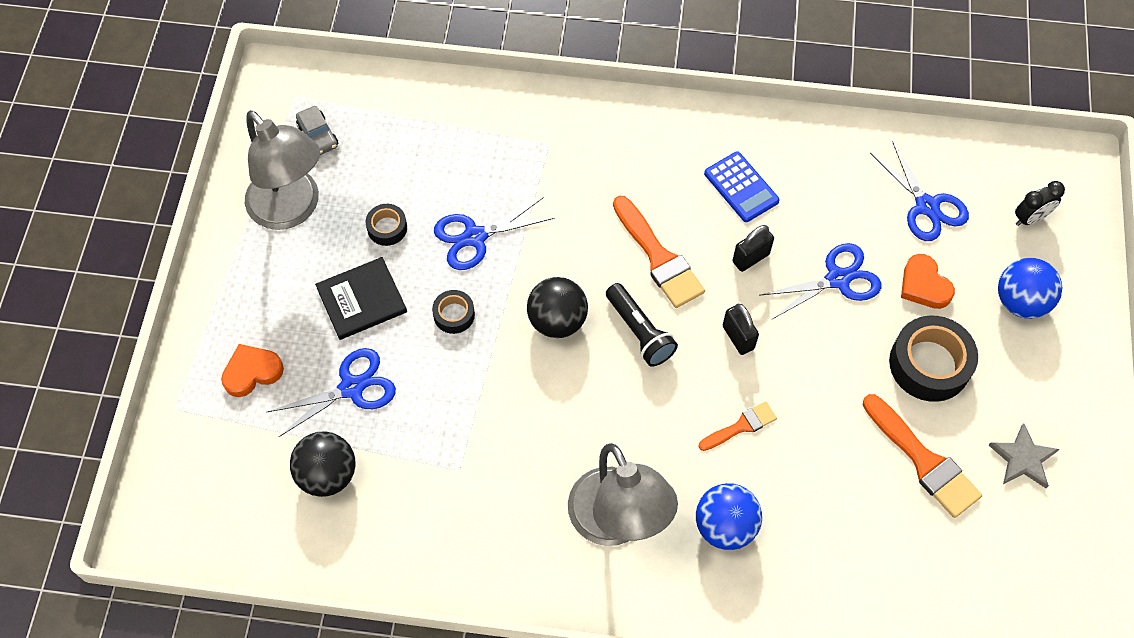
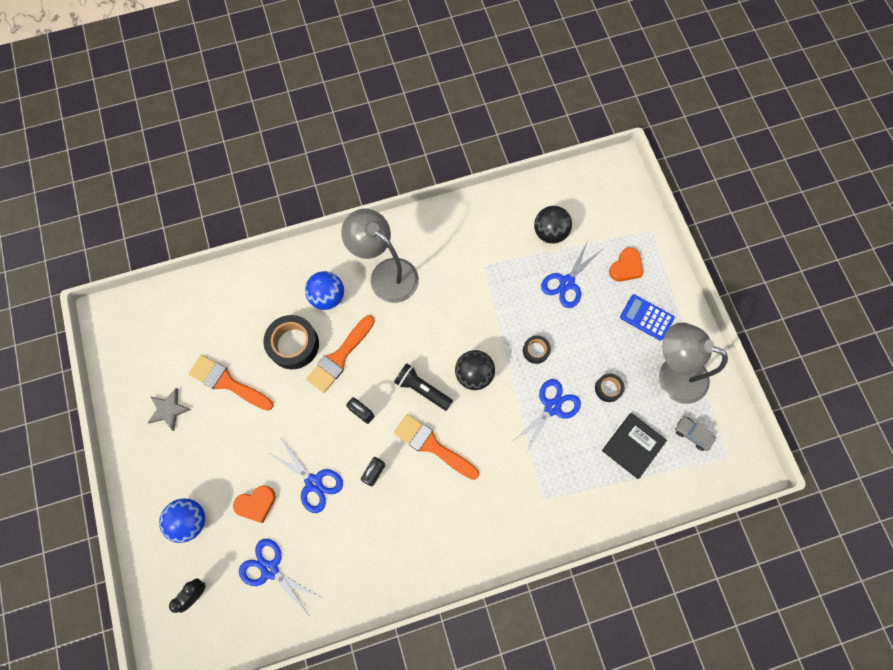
camera: 155 degrees right, 10 degrees up
(361, 300) = (593, 335): black book -> black book (633, 445)
(741, 187) = (400, 525): blue calculator -> blue calculator (646, 317)
(741, 426) = (339, 357): orange brush -> orange brush, size x1.73
(837, 279) = (313, 482): blue scissors -> blue scissors turned 90 degrees counterclockwise
(924, 285) = (256, 504): orange heart -> orange heart turned 120 degrees clockwise
(929, 364) = (239, 447): black tape -> black tape (293, 344)

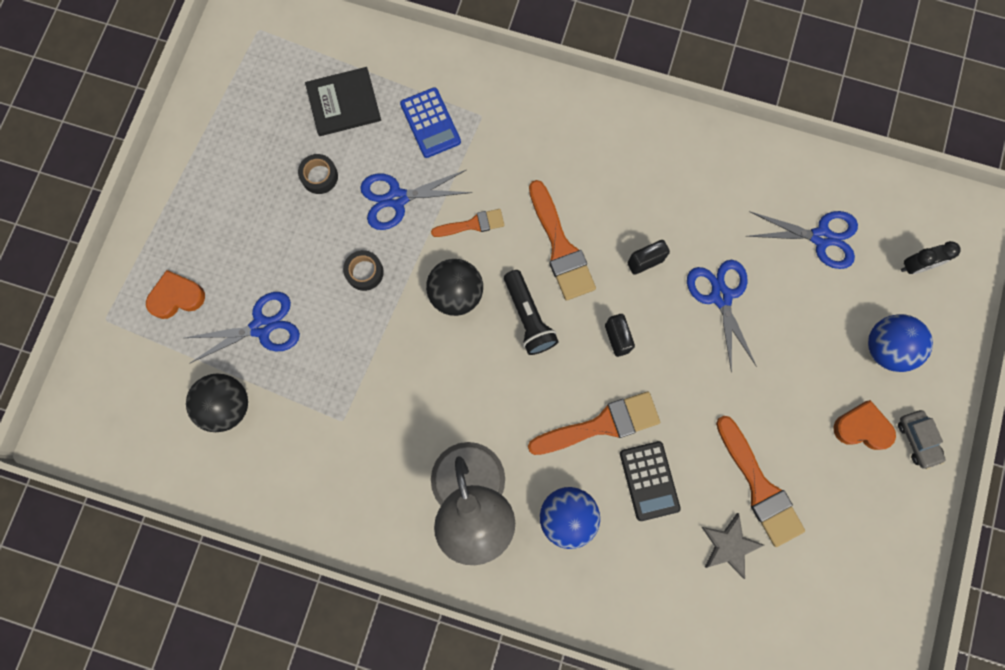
camera: 145 degrees left, 5 degrees up
(169, 409) = (851, 501): grey star -> grey star (729, 545)
(256, 504) = (799, 316): orange heart -> orange heart (862, 428)
(270, 569) = (821, 237): blue scissors -> blue scissors turned 60 degrees counterclockwise
(293, 344) = (649, 480): black tape -> black calculator
(495, 423) = (472, 224): none -> orange brush
(646, 317) = (207, 222): blue calculator -> blue calculator (430, 123)
(672, 374) = (237, 144): grey lamp -> none
(692, 434) = (272, 73): grey car -> grey car (917, 440)

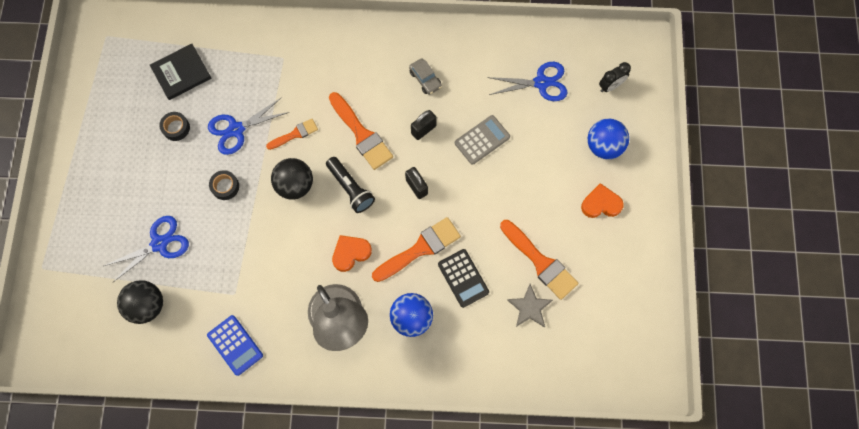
camera: 15 degrees left, 5 degrees down
(177, 297) = (91, 238): orange heart -> orange heart (350, 253)
(430, 123) = (247, 71): blue calculator -> blue calculator (235, 345)
(721, 296) = (482, 140): blue scissors -> grey calculator
(917, 440) = (640, 202): grey car -> grey car (425, 79)

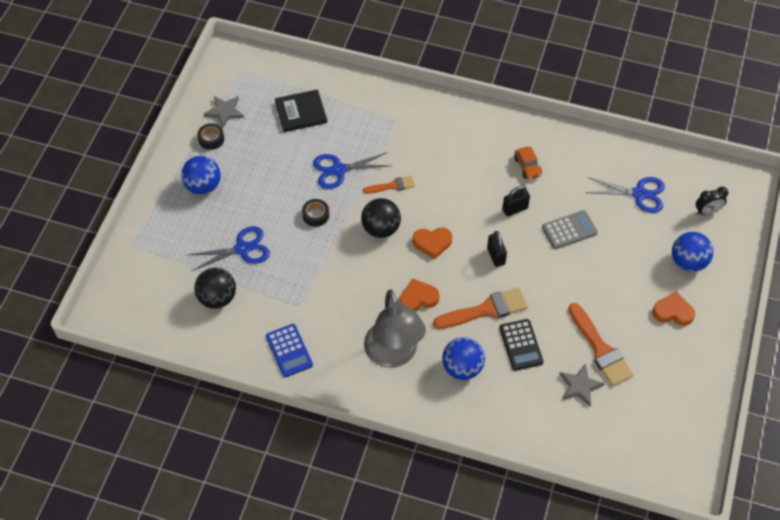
camera: 15 degrees right, 15 degrees down
(100, 182) = (203, 186): none -> blue ball
(101, 91) = (224, 112): none -> grey star
(176, 128) = (283, 156): black tape -> black tape (211, 139)
(350, 188) = (432, 243): black flashlight -> orange heart
(361, 134) = (455, 200): orange brush -> none
(425, 79) = (527, 166): grey car -> orange car

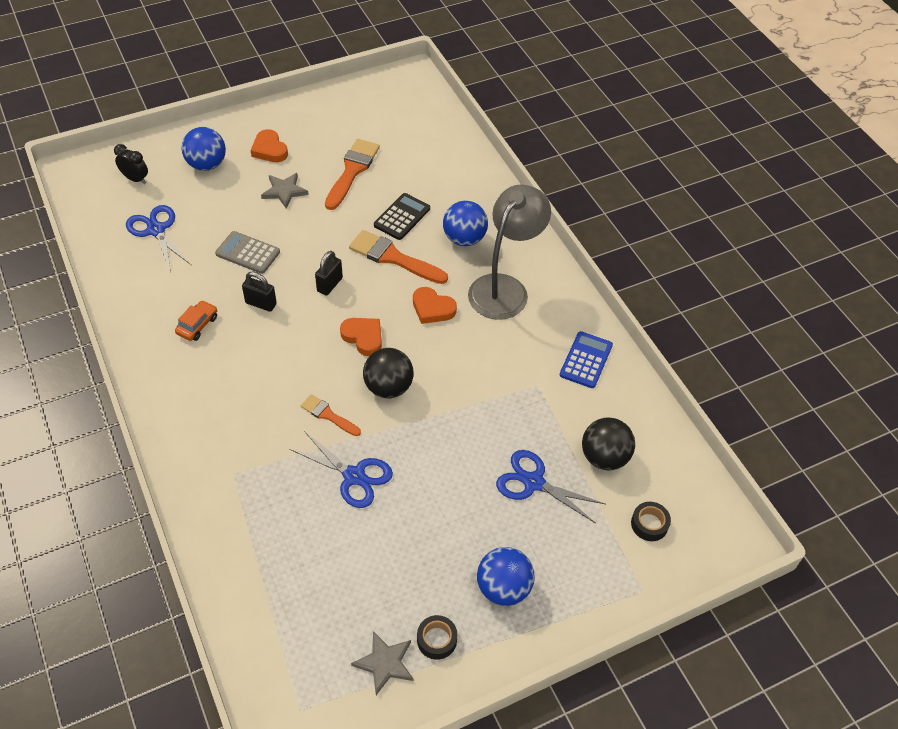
camera: 135 degrees left, 5 degrees down
(301, 112) = (309, 578): black book -> none
(315, 215) = (429, 452): black tape -> black tape (649, 524)
(580, 386) = (399, 165): grey star -> grey star (284, 191)

